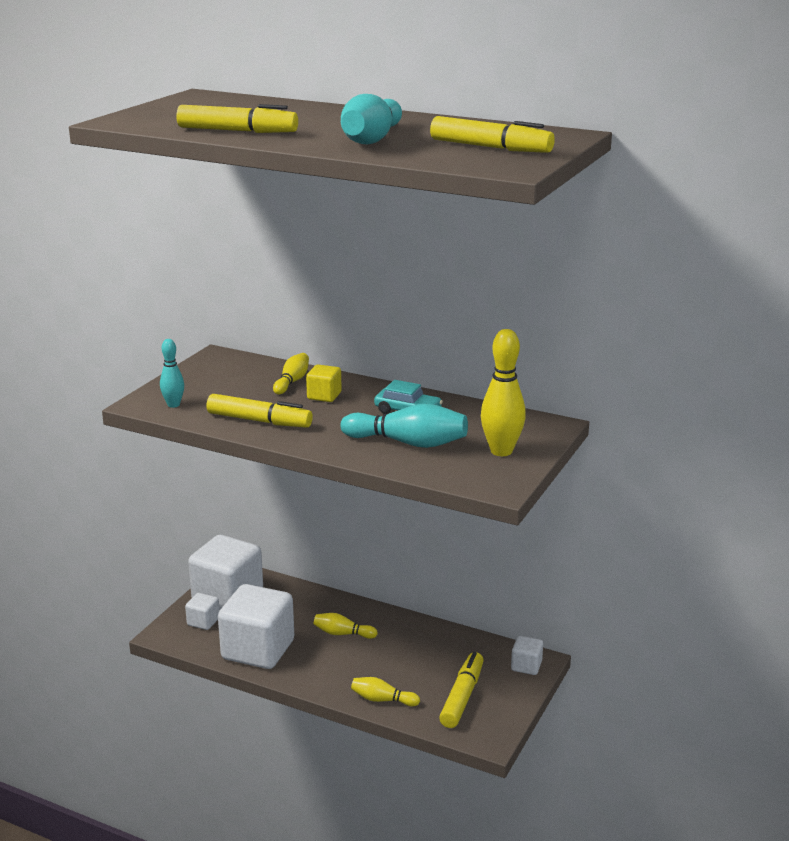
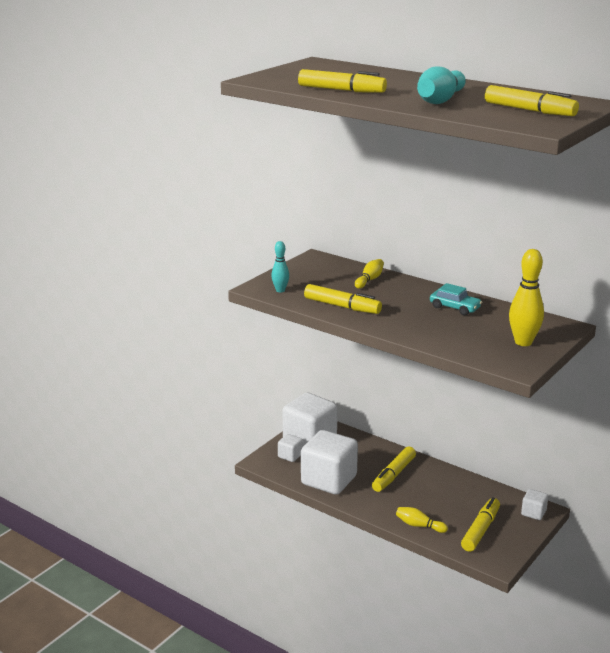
camera: 10 degrees right, 0 degrees up
(324, 396) = (392, 292): yellow cube -> none
(342, 634) = (393, 475): yellow bowling pin -> yellow marker
(408, 443) = (452, 331): turquoise bowling pin -> none

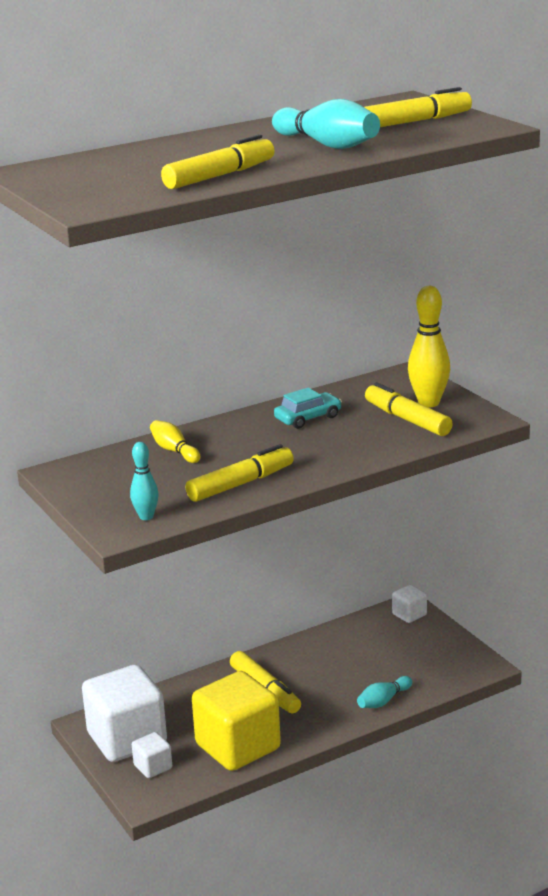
camera: 65 degrees left, 0 degrees up
(329, 480) = (238, 747): white cube -> yellow cube
(419, 525) = (383, 701): yellow bowling pin -> turquoise bowling pin
(480, 530) = (419, 659): yellow marker -> yellow marker (407, 420)

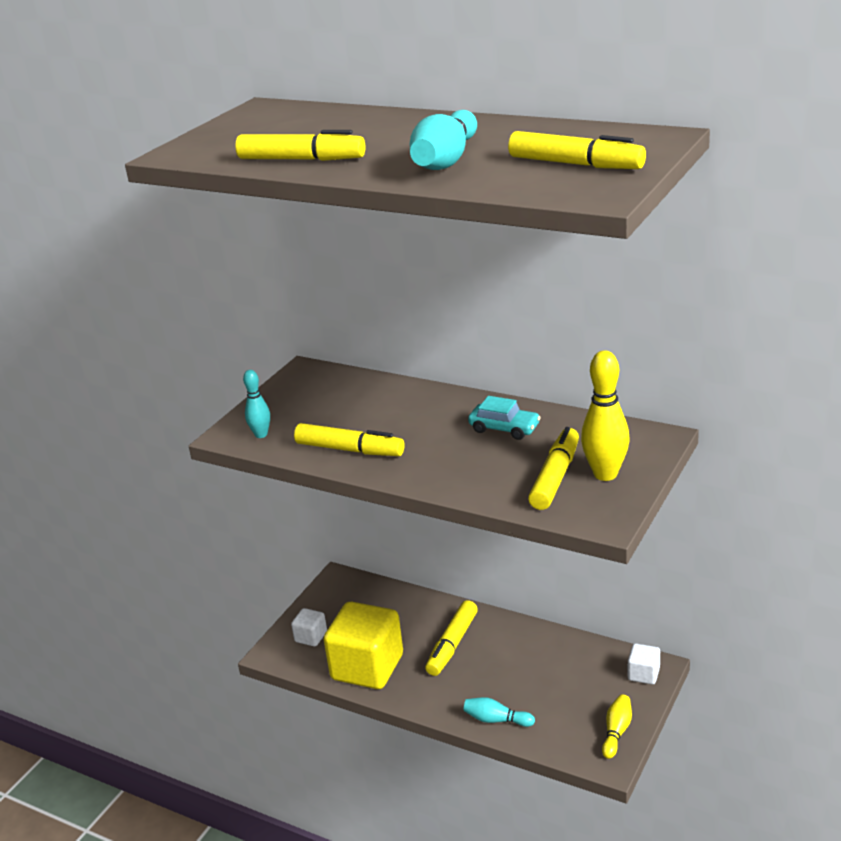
camera: 60 degrees right, 5 degrees up
(127, 739) = (334, 607): white cube -> none
(174, 451) = (382, 398): yellow bowling pin -> yellow bowling pin (616, 732)

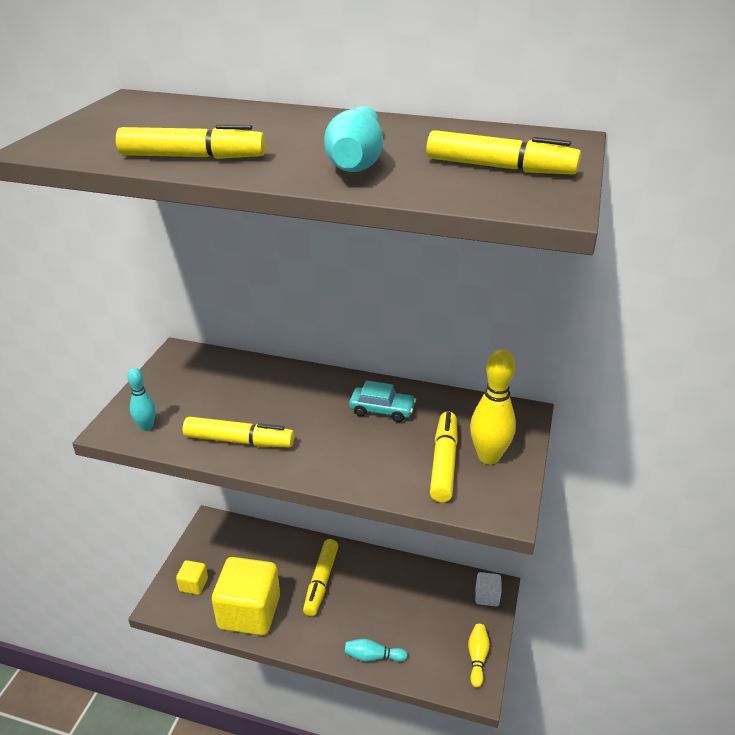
camera: 15 degrees left, 5 degrees up
(311, 637) = (193, 584): white cube -> yellow cube

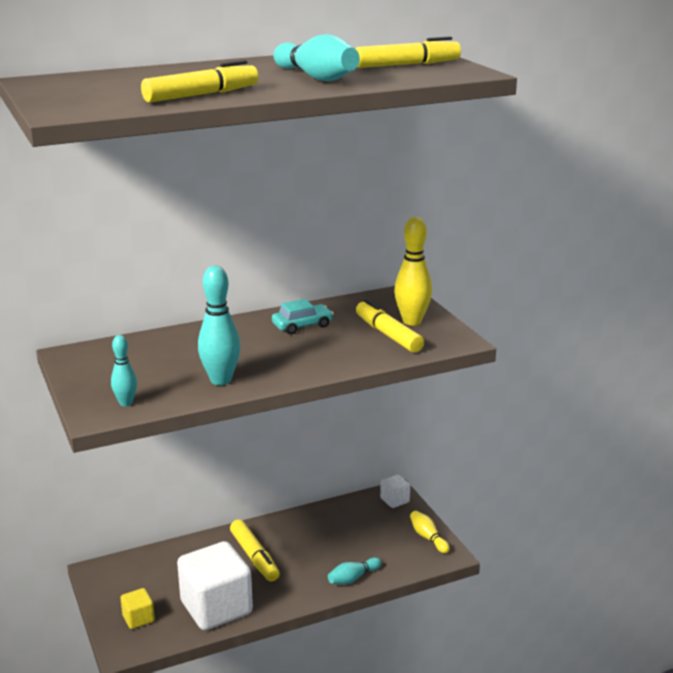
camera: 40 degrees left, 10 degrees down
(239, 441) = (221, 380): yellow marker -> turquoise bowling pin
(249, 612) = (216, 607): yellow cube -> white cube

